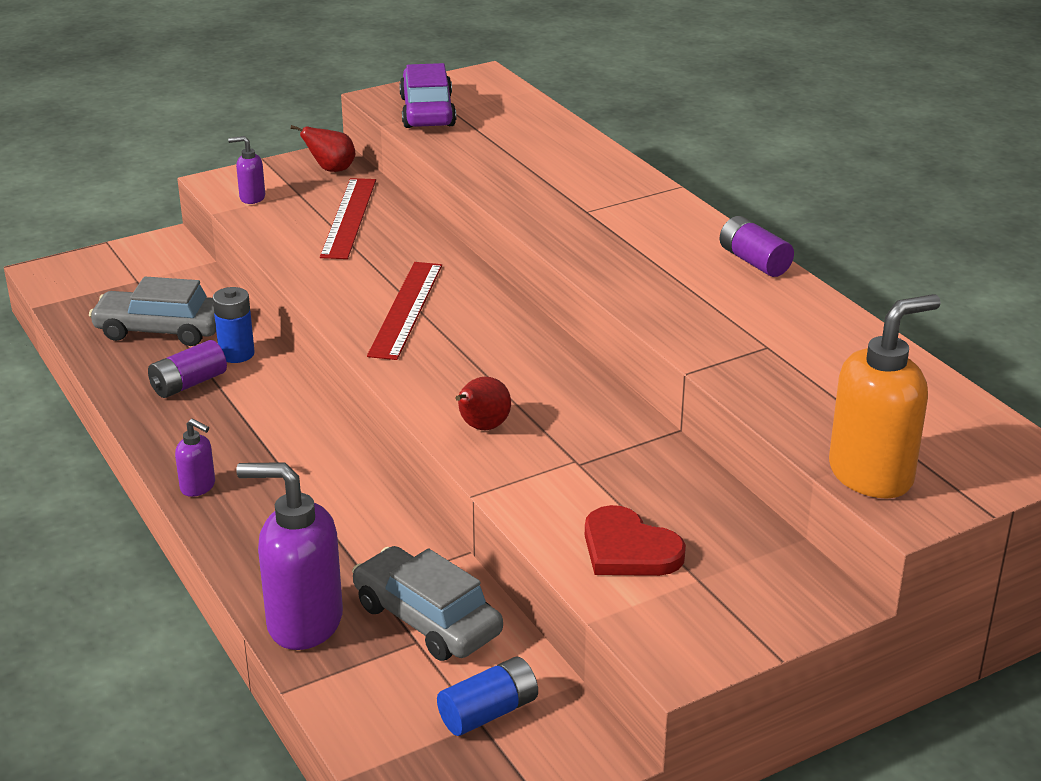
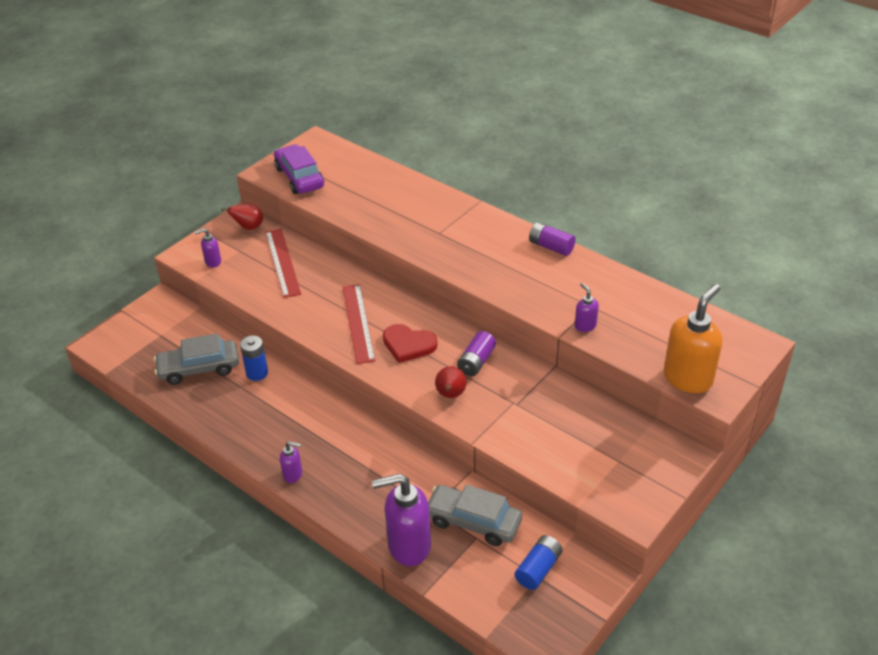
camera: 20 degrees left, 10 degrees up
(188, 384) = (241, 403): purple battery -> purple battery (476, 362)
(629, 549) = (573, 452): red heart -> red heart (408, 344)
(740, 368) = (585, 325): none -> purple soap dispenser

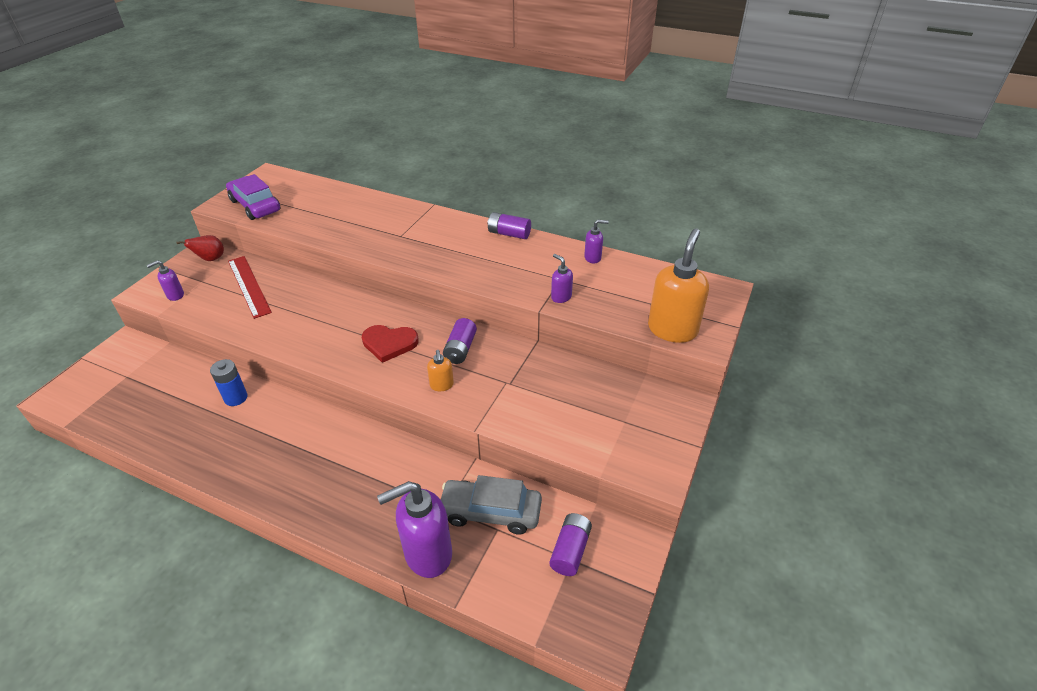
camera: 15 degrees left, 0 degrees up
(199, 368) = (171, 403): grey car -> none
(293, 474) = (287, 498): purple soap dispenser -> purple soap dispenser (593, 258)
(358, 323) = (334, 330): red ruler -> none
(450, 395) = (442, 385): red pear -> orange soap dispenser
(538, 569) = (570, 550): blue battery -> purple battery

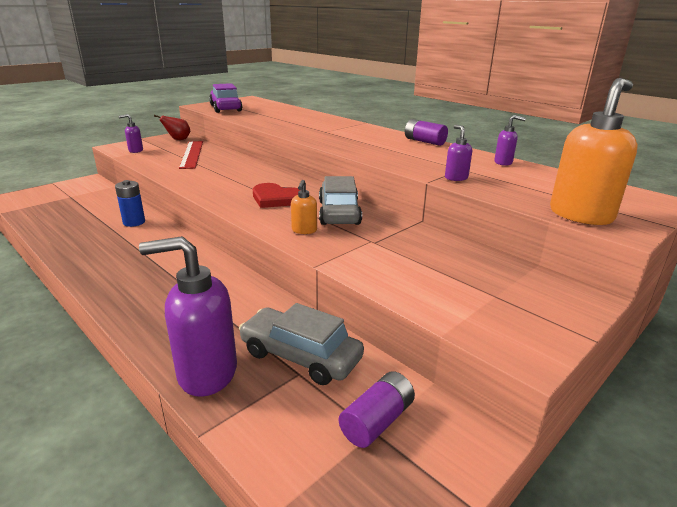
camera: 20 degrees right, 15 degrees down
(460, 349) = (339, 212): purple battery -> grey car

